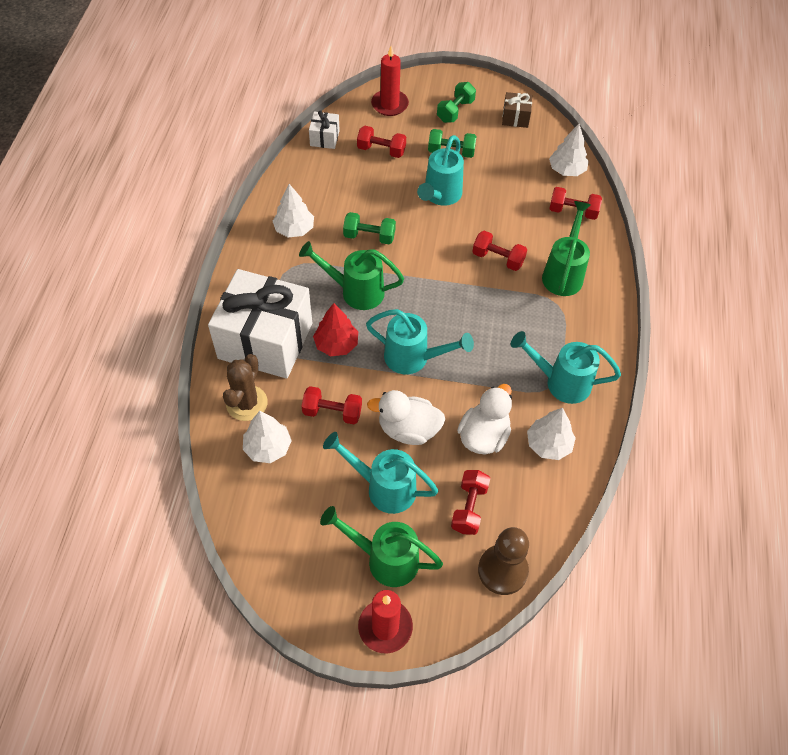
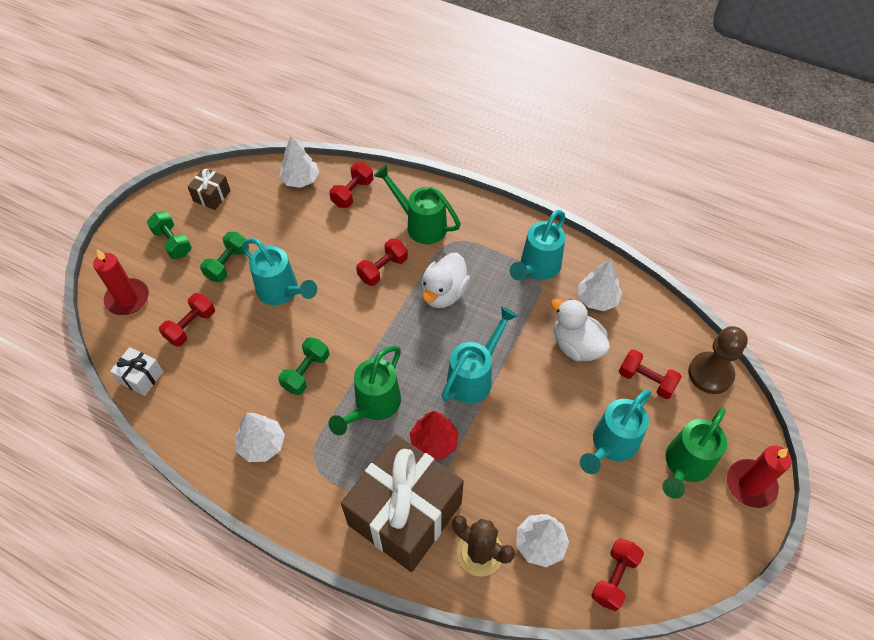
camera: 70 degrees left, 0 degrees up
(265, 341) = (405, 514): white gift -> brown gift
(332, 412) = (515, 469): red dumbbell -> red dumbbell (614, 578)
(408, 429) = (553, 405): white duck -> white duck (444, 293)

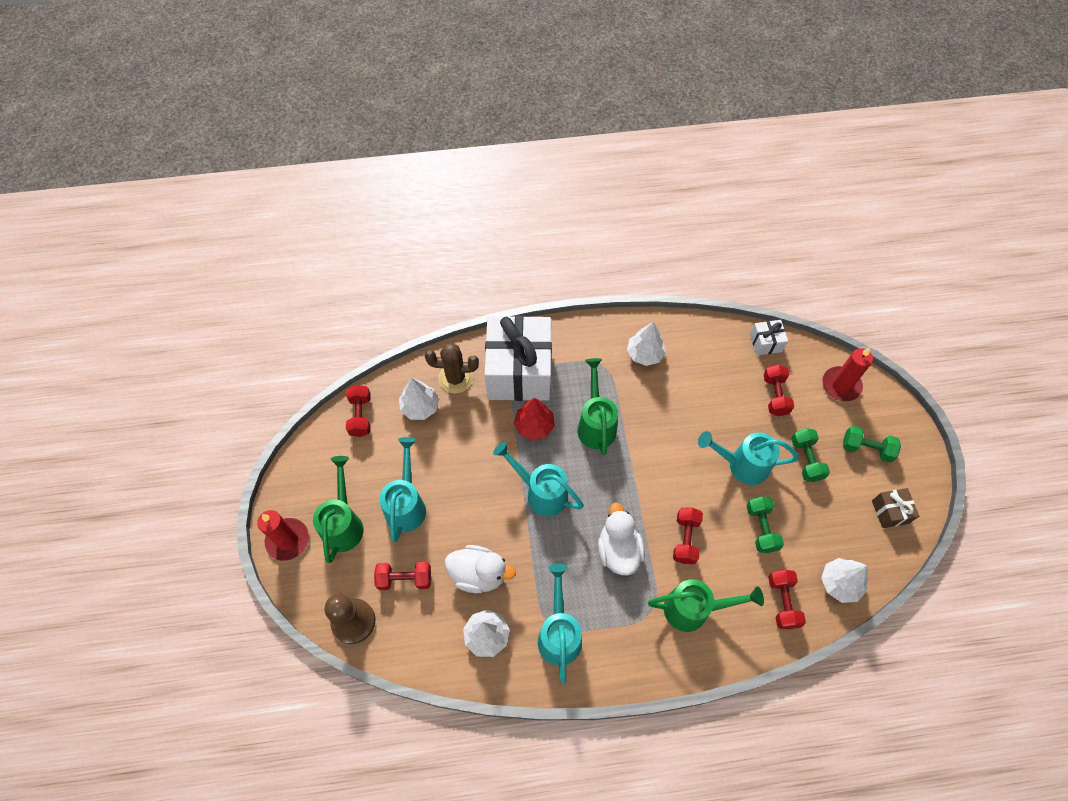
camera: 145 degrees right, 5 degrees up
(306, 372) = (663, 417): green dumbbell -> green dumbbell (761, 528)
(405, 514) = (519, 371): brown gift -> white gift
(474, 377) = (541, 492): turquoise watering can -> turquoise watering can turned 120 degrees clockwise

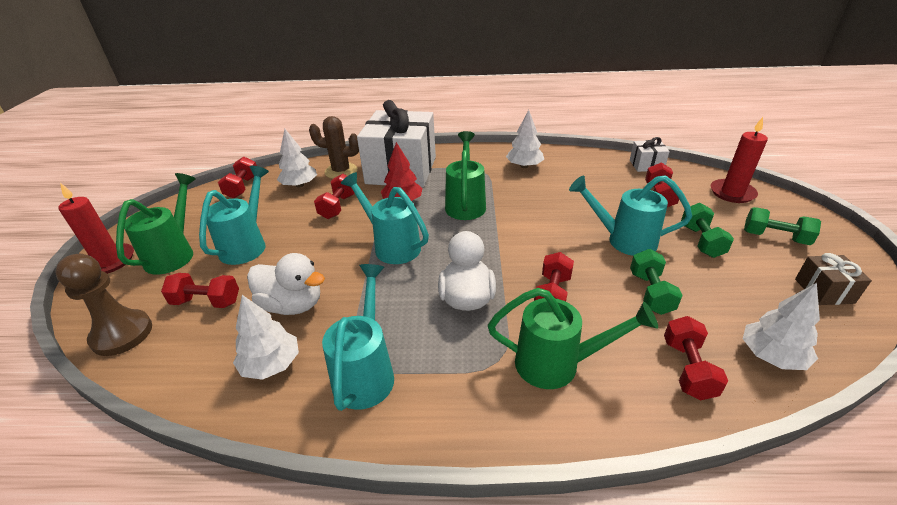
camera: 10 degrees right, 25 degrees down
(472, 439) = (338, 206): none -> red dumbbell

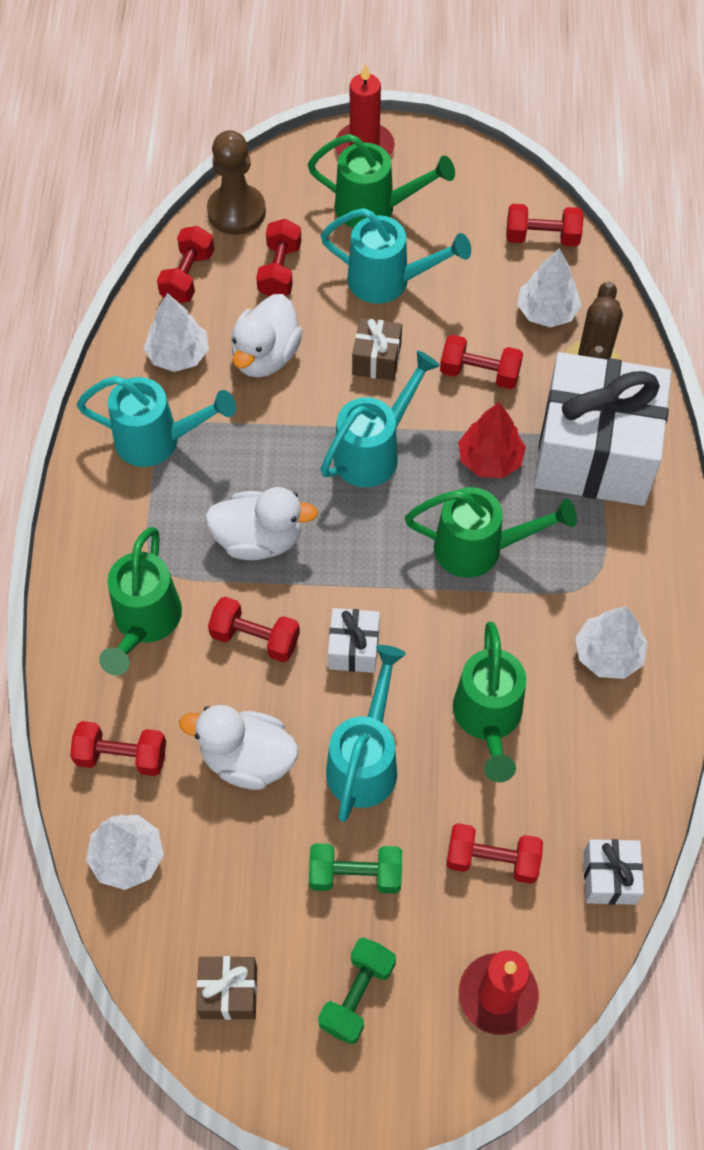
camera: 90 degrees right, 25 degrees up
(180, 365) = (187, 276): none -> red dumbbell
(314, 247) = (376, 359): none -> brown gift
(546, 248) = (353, 648): none -> white gift
(576, 199) = (488, 719): none -> green watering can
(650, 293) = (247, 759): green dumbbell -> white duck

